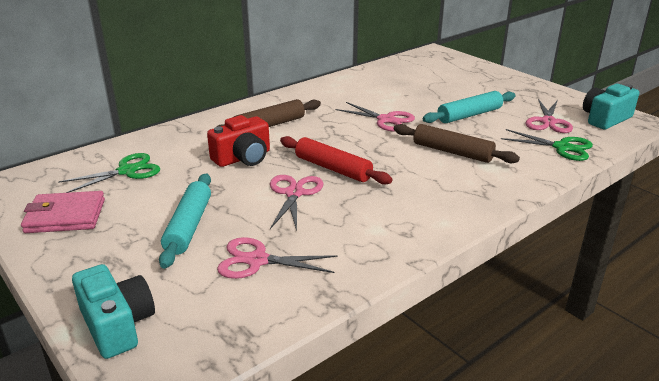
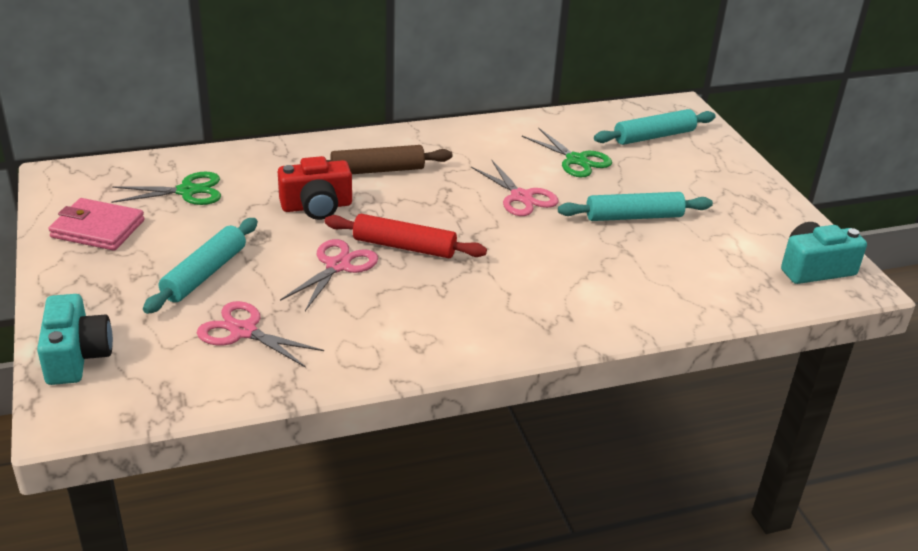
camera: 20 degrees right, 5 degrees up
(333, 168) = (404, 246): red rolling pin -> red rolling pin turned 45 degrees counterclockwise
(435, 69) = (654, 136): none -> turquoise rolling pin
(452, 152) = (563, 262): brown rolling pin -> none
(548, 122) = (729, 253): pink scissors -> none
(562, 147) = (709, 294): green scissors -> green scissors (576, 160)

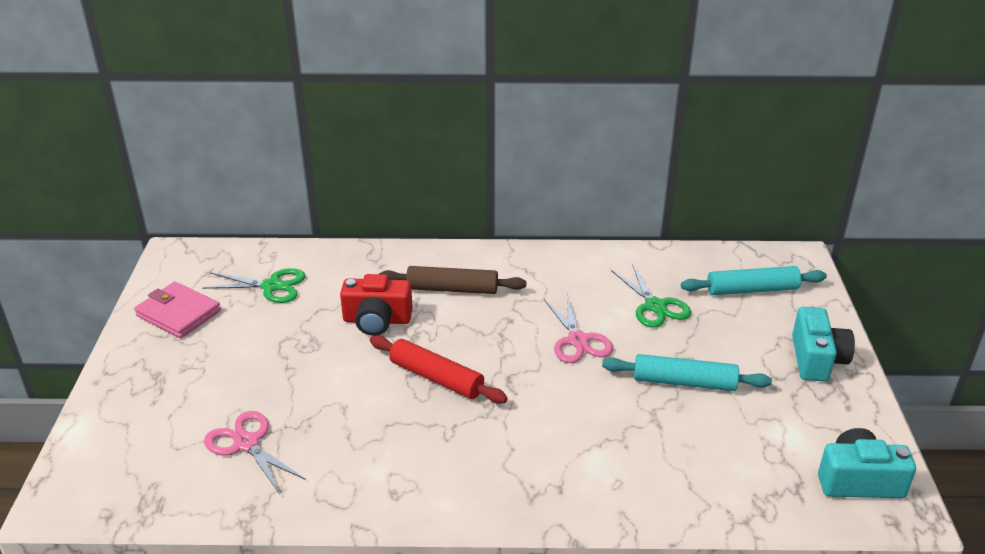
camera: 20 degrees right, 0 degrees up
(77, 356) = (97, 442): turquoise camera -> turquoise camera (817, 359)
(205, 274) = (243, 376): turquoise rolling pin -> none
(338, 266) = (365, 388): pink scissors -> none

